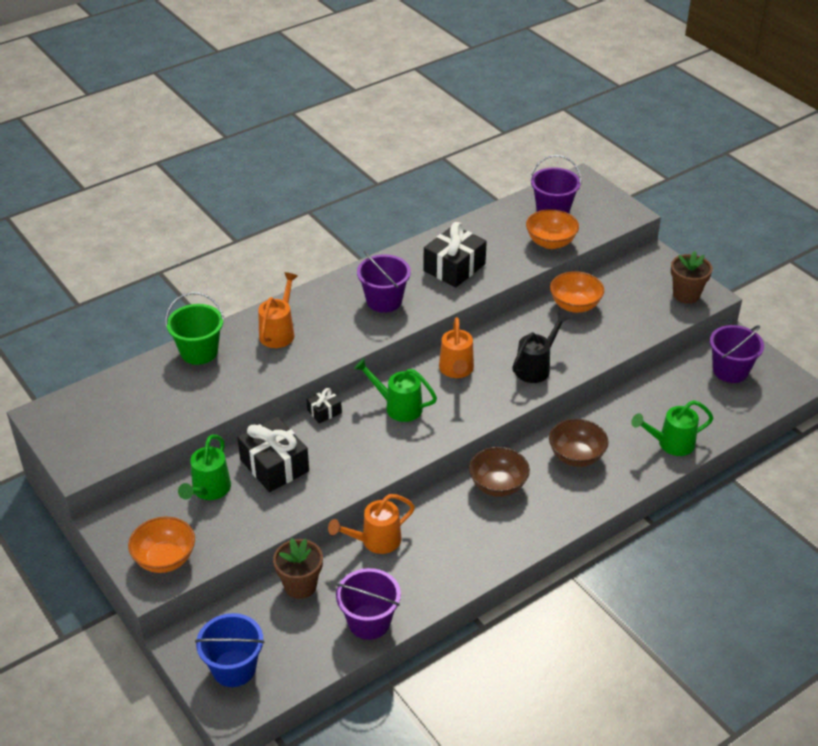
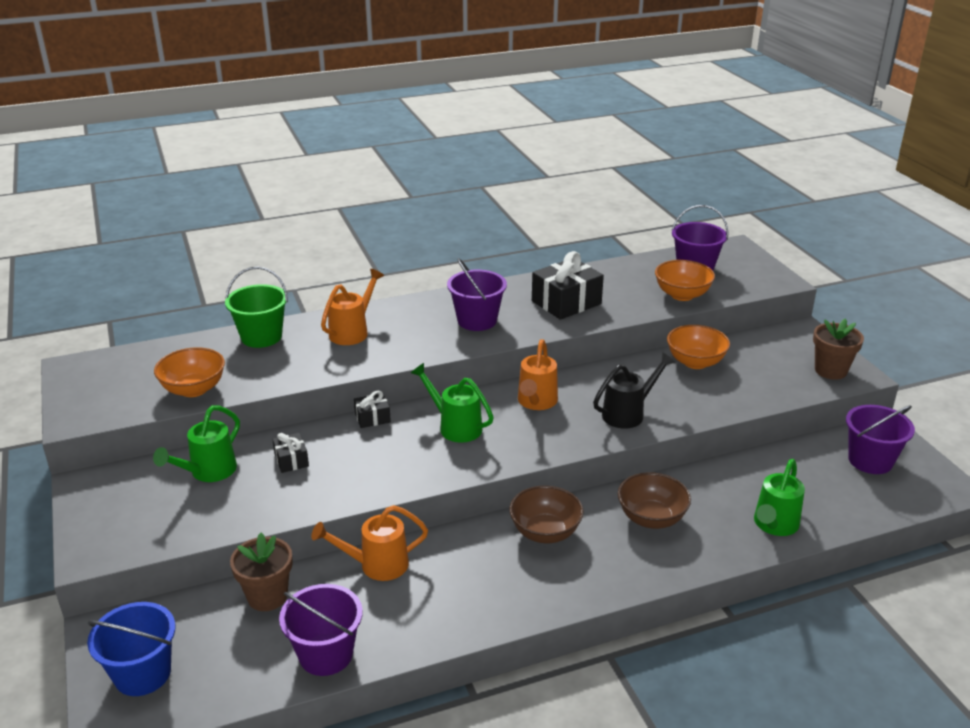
camera: 15 degrees right, 10 degrees down
(165, 559) = (121, 532): orange bowl -> orange bowl (193, 389)
(274, 465) = (291, 460): black gift -> black gift, size x0.51
(671, 444) = (774, 525): green watering can -> green watering can turned 60 degrees counterclockwise

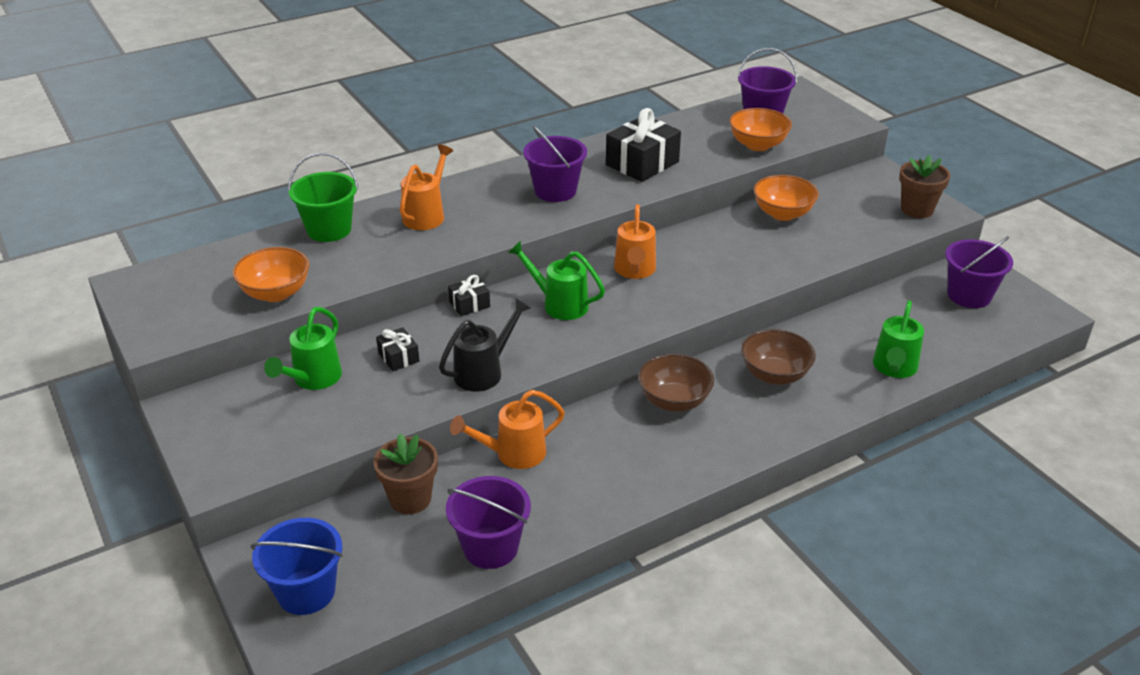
camera: 10 degrees left, 5 degrees up
(628, 413) = (731, 273): black watering can -> black watering can (484, 372)

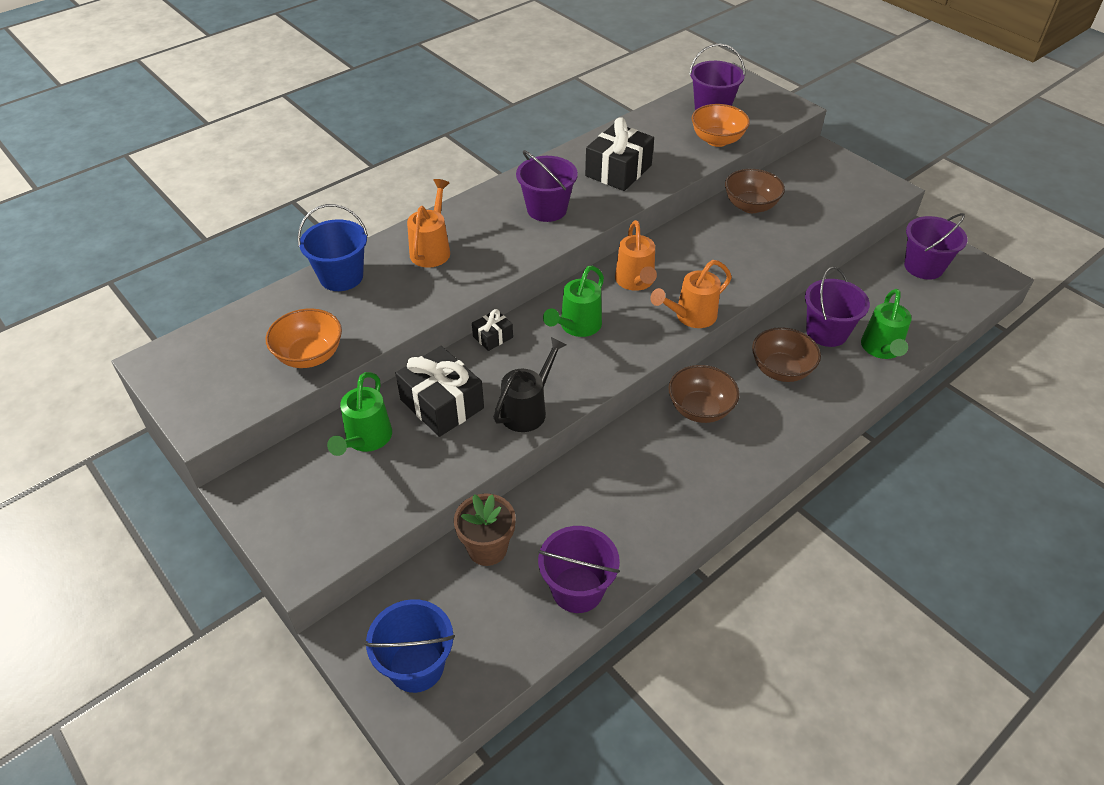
camera: 10 degrees left, 10 degrees up
(329, 229) = (341, 277): green bucket -> blue bucket
(398, 357) = (442, 404): black gift -> black gift, size x1.97
(513, 454) = (570, 485): orange watering can -> orange watering can (691, 316)
(559, 304) = (577, 326): green watering can -> green watering can turned 75 degrees counterclockwise
(783, 214) = (750, 206): orange bowl -> brown bowl
(837, 345) = (826, 332): none -> purple bucket
(917, 209) = (865, 189): brown flower pot -> none

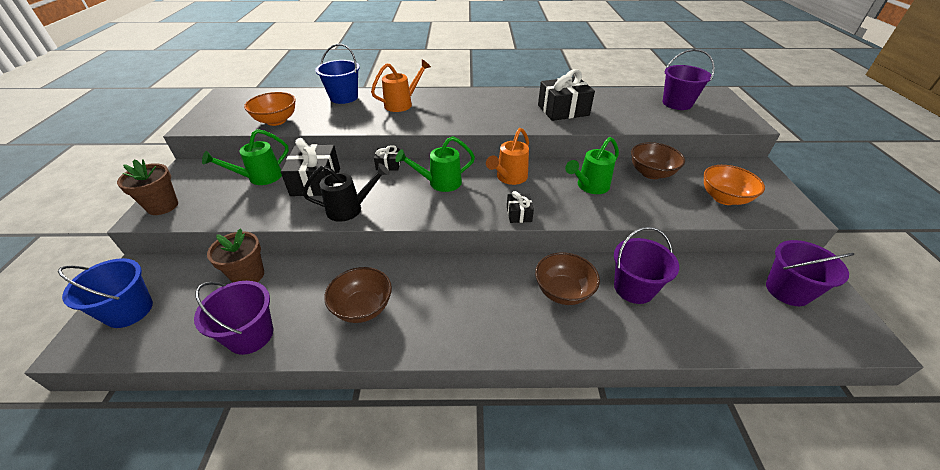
camera: 40 degrees right, 5 degrees down
(303, 543) = (162, 206): none -> brown flower pot
(547, 209) = (490, 111): purple bucket -> none
(691, 316) = (519, 214): orange watering can -> black gift
(700, 409) = (471, 280): brown bowl -> brown bowl (363, 308)
(717, 140) = (658, 119): orange bowl -> orange bowl (724, 198)
(881, 349) = (671, 328): green watering can -> green watering can (589, 186)

